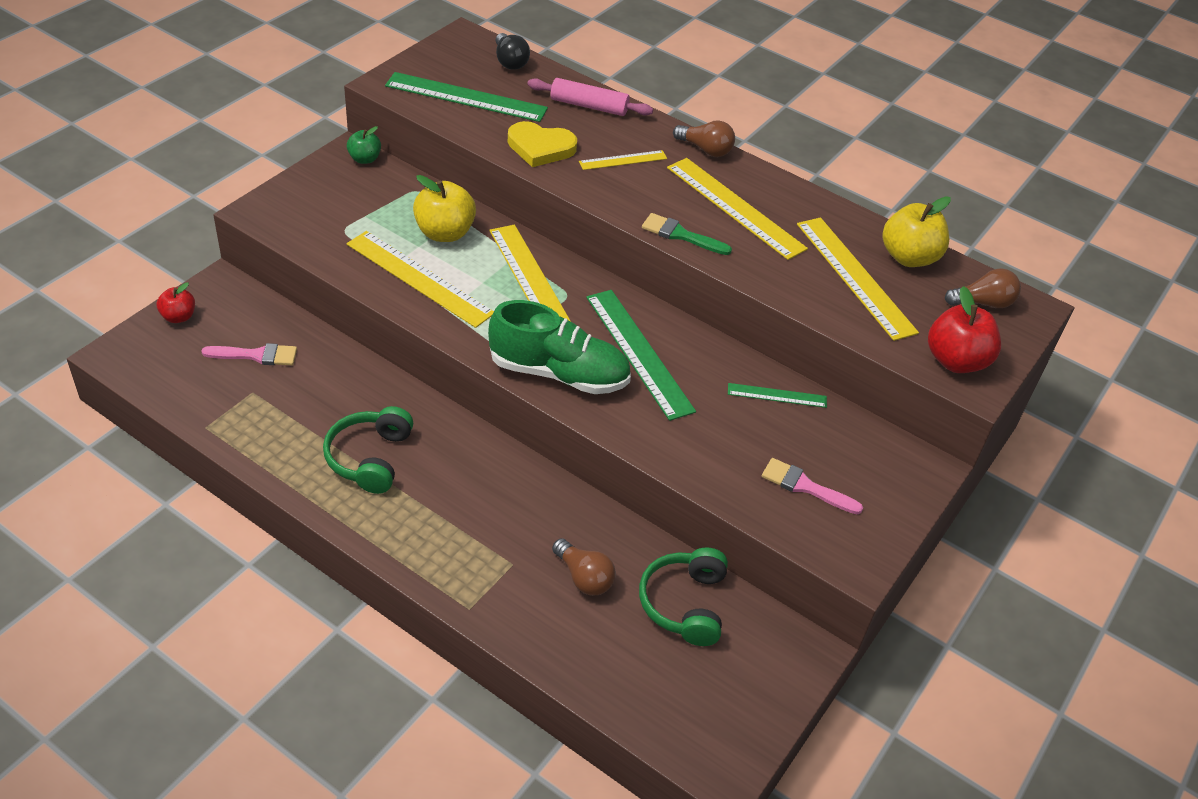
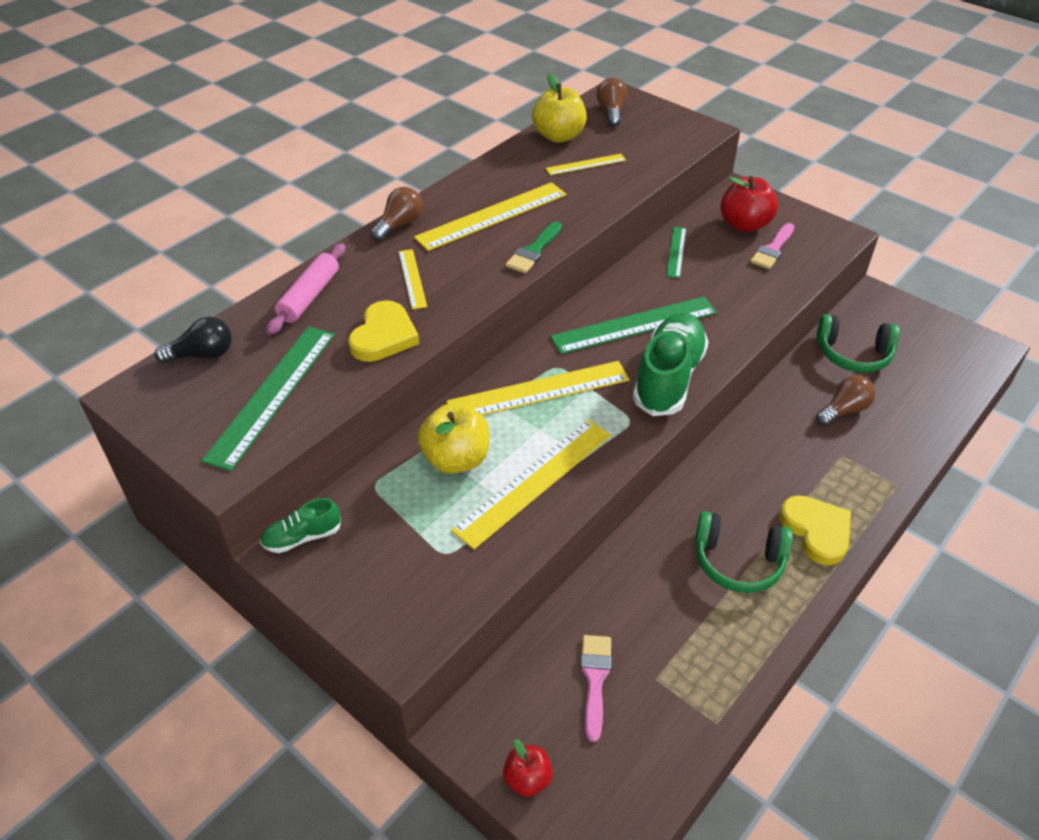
camera: 80 degrees left, 0 degrees up
(364, 159) = (302, 537): green apple -> green shoe
(405, 524) = (816, 531): none -> yellow heart
(855, 277) = (585, 164): yellow ruler -> yellow ruler, size x0.53
(955, 361) = (679, 133): red apple -> red apple (744, 224)

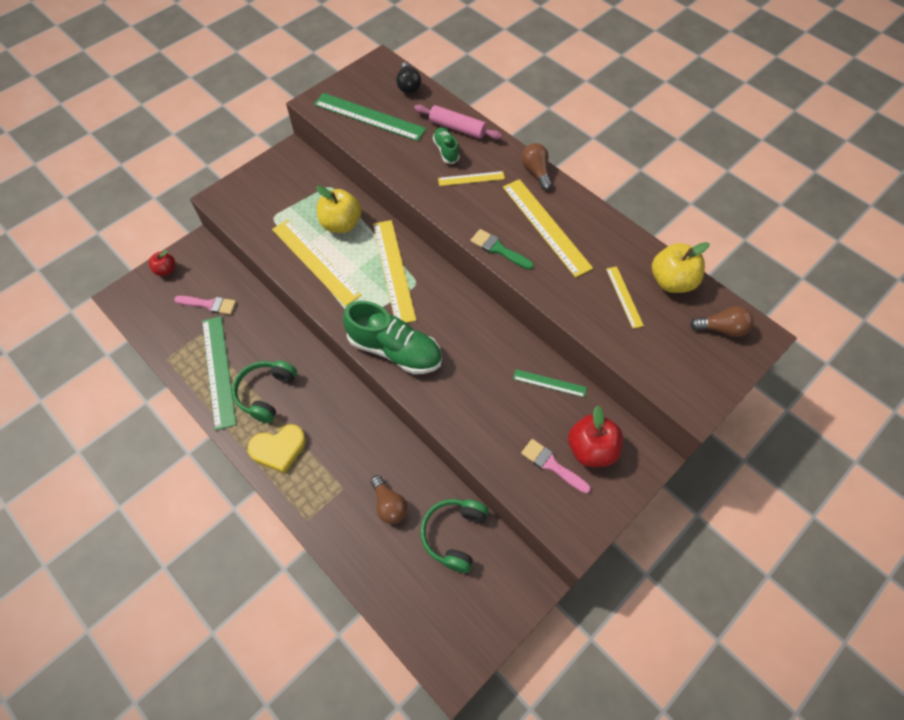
camera: 95 degrees right, 15 degrees up
(302, 537) = (300, 158): green shoe -> green shoe (446, 150)
(384, 336) = (413, 164): yellow heart -> none
(399, 224) = (536, 172): brown light bulb -> brown light bulb turned 150 degrees counterclockwise
(634, 325) = (456, 337): green ruler -> green ruler (218, 371)

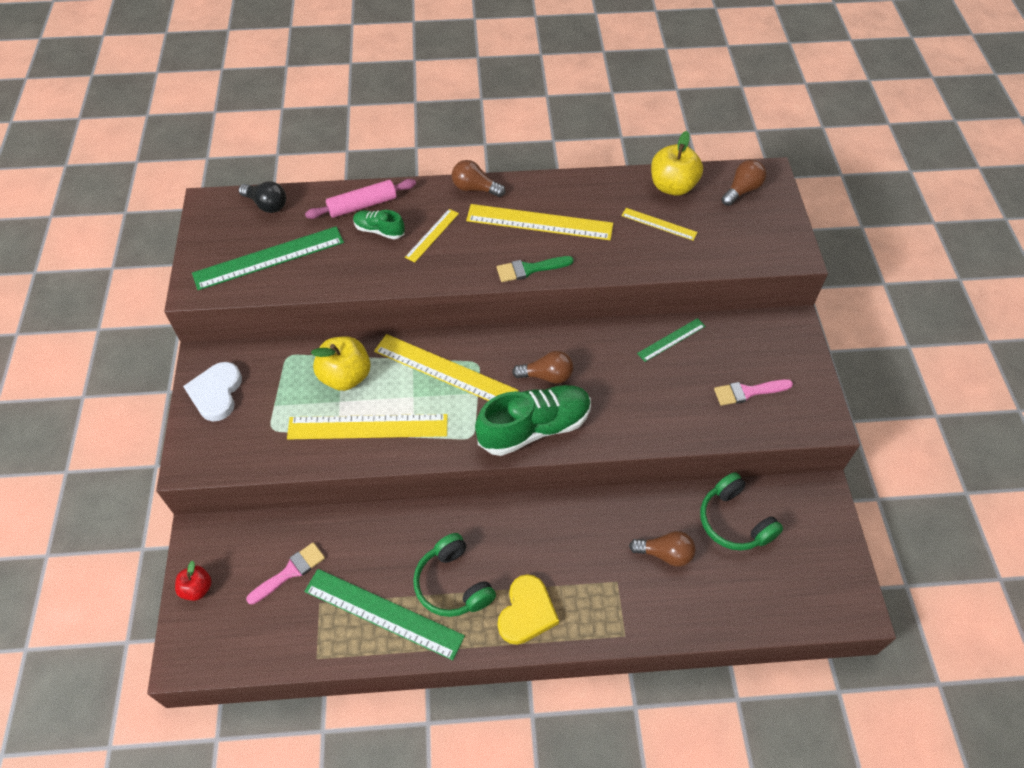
camera: 50 degrees left, 5 degrees down
(274, 174) = (216, 393): none -> white heart
(443, 328) = (547, 376): none -> brown light bulb
(591, 449) = (755, 356): red apple -> none

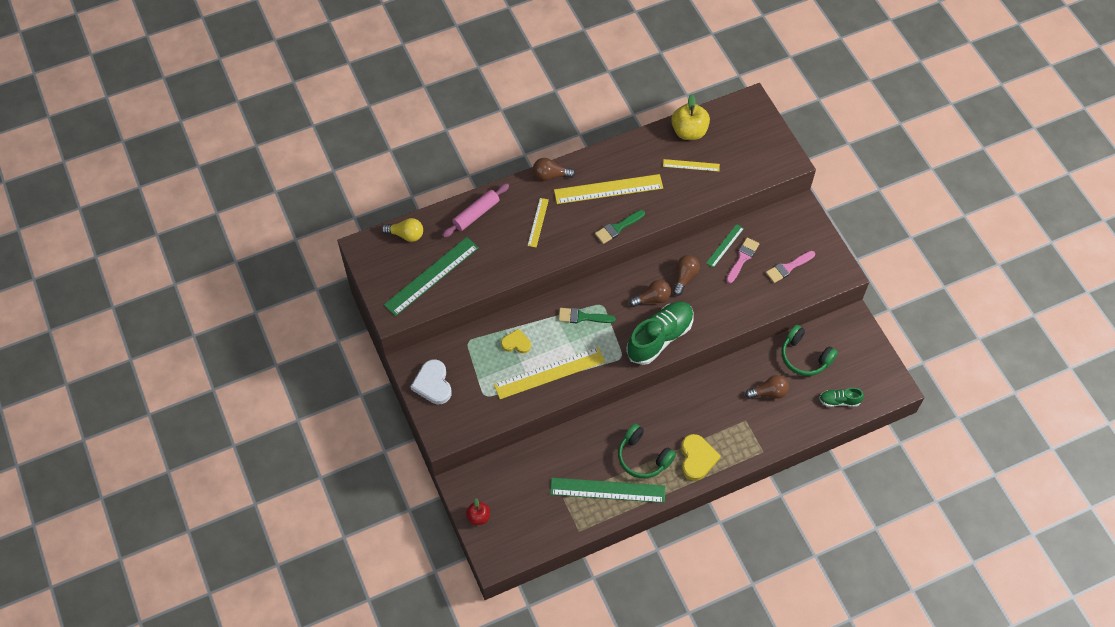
camera: 20 degrees left, 5 degrees up
(267, 205) = (406, 235): black light bulb -> yellow light bulb
(290, 572) = (534, 485): pink brush -> pink brush (742, 258)
(345, 376) = (516, 343): yellow apple -> yellow heart
(379, 230) = (498, 230): green shoe -> green shoe (839, 401)
(445, 371) = (582, 317): yellow ruler -> green brush
(742, 190) = (738, 120): brown light bulb -> brown light bulb (684, 277)

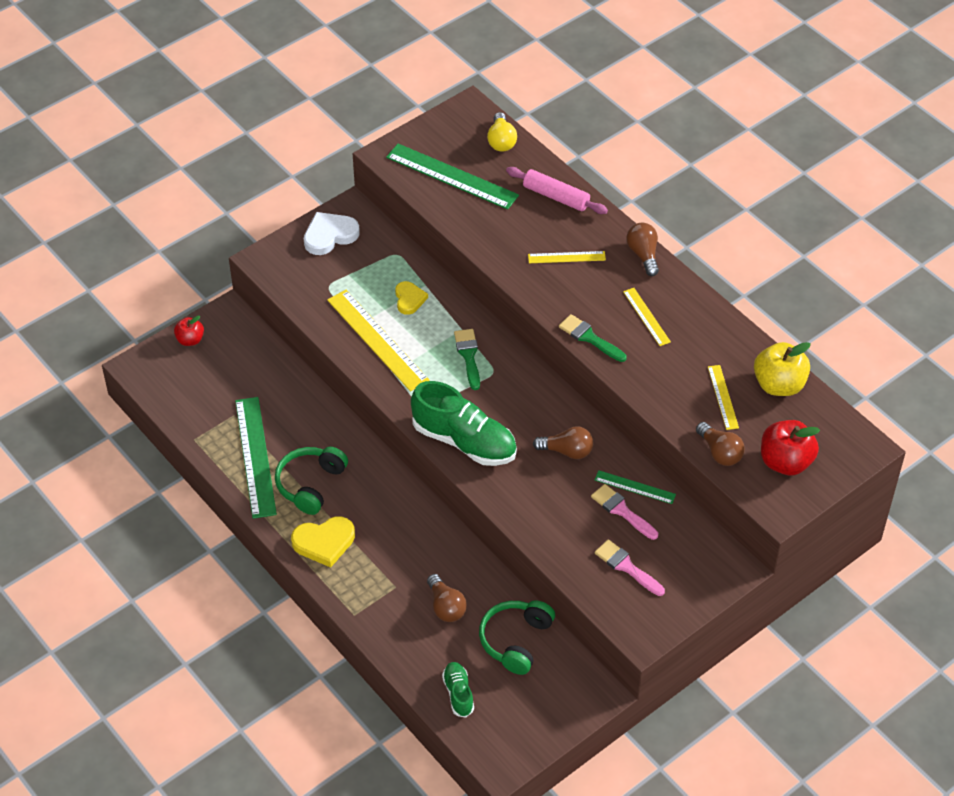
camera: 75 degrees right, 10 degrees down
(608, 189) = (646, 316): yellow ruler -> yellow ruler, size x0.53
(652, 298) = (521, 422): brown light bulb -> brown light bulb (720, 452)
(742, 258) = (622, 511): pink brush -> pink brush turned 150 degrees counterclockwise
(753, 147) = (785, 462): none -> red apple

